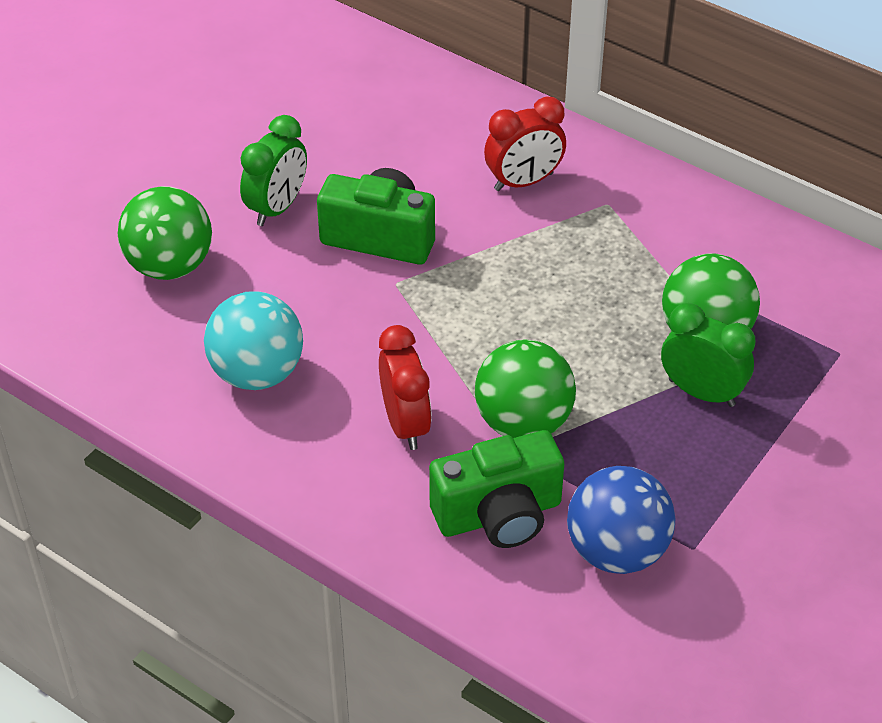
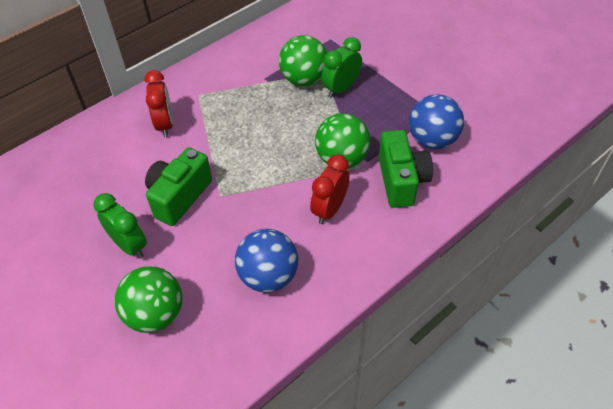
camera: 75 degrees left, 5 degrees up
(257, 373) = (268, 276): turquoise ball -> blue ball
(405, 424) = (329, 209): red clock -> red clock turned 60 degrees counterclockwise

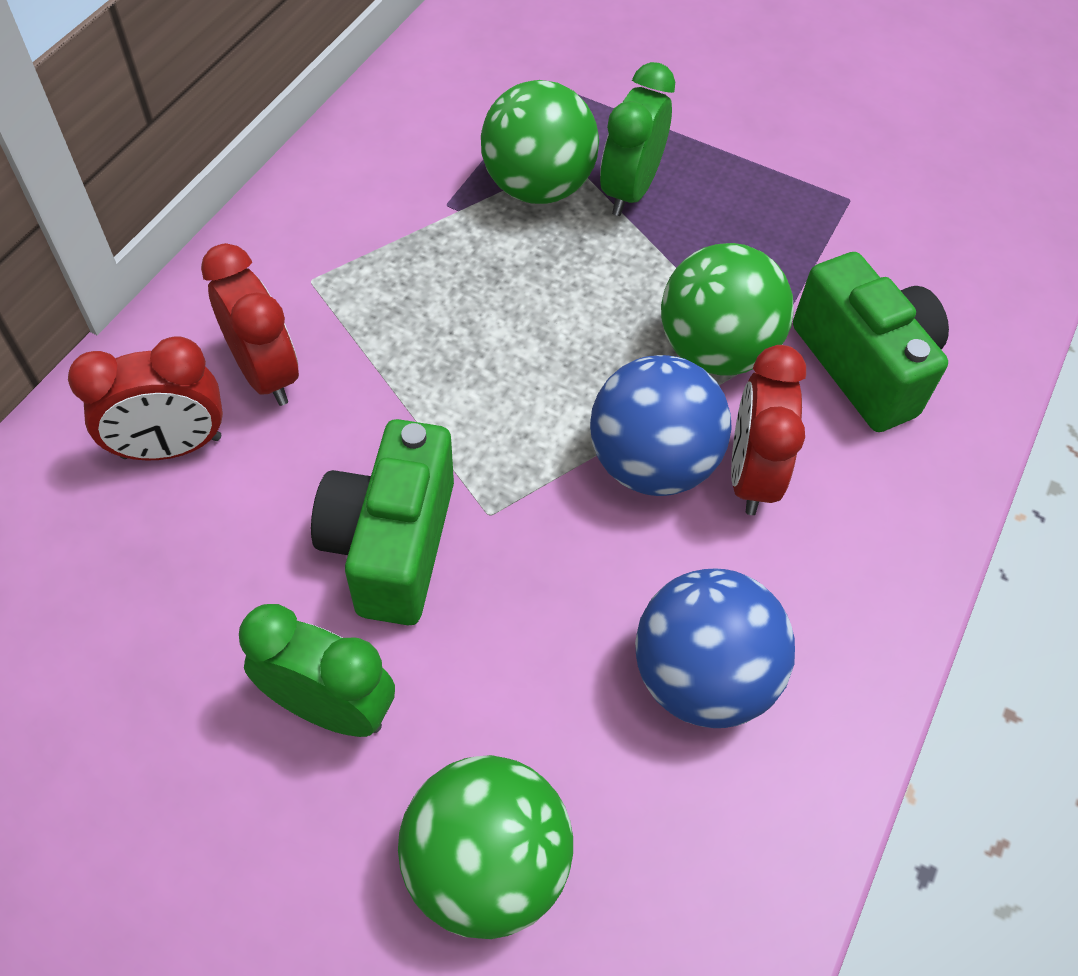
camera: 25 degrees left, 5 degrees up
(120, 142) = (171, 447): none -> red clock
(432, 140) = (877, 259): blue ball -> blue ball (652, 463)

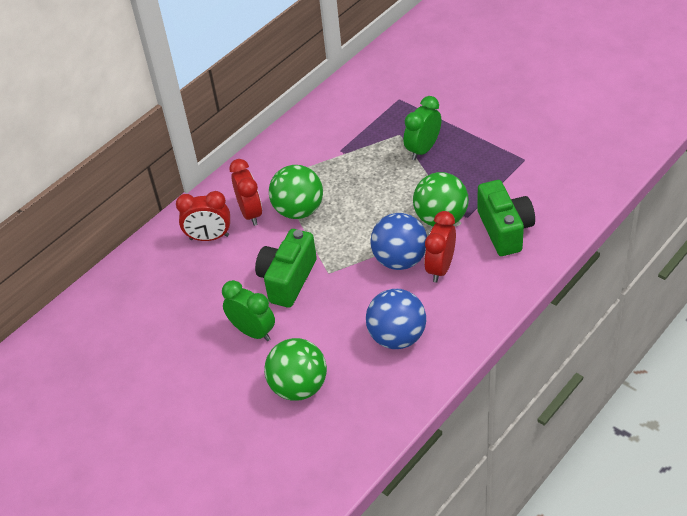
camera: 20 degrees right, 10 degrees down
(538, 187) = (382, 145): green ball -> green ball (298, 210)

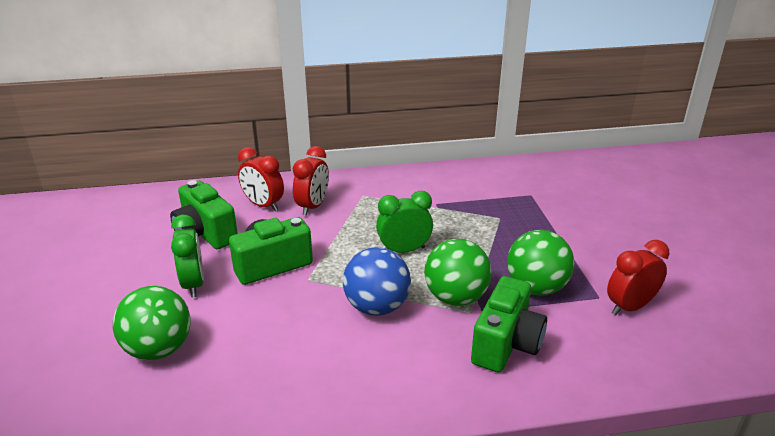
camera: 35 degrees right, 15 degrees down
(200, 290) = (205, 233): none -> green camera
(298, 210) = (348, 224): green ball -> green ball (536, 288)
(397, 337) = (288, 367): blue ball -> none
(423, 149) = (507, 238): green clock -> green clock (404, 250)
(440, 268) = (403, 336): red clock -> red clock (630, 307)

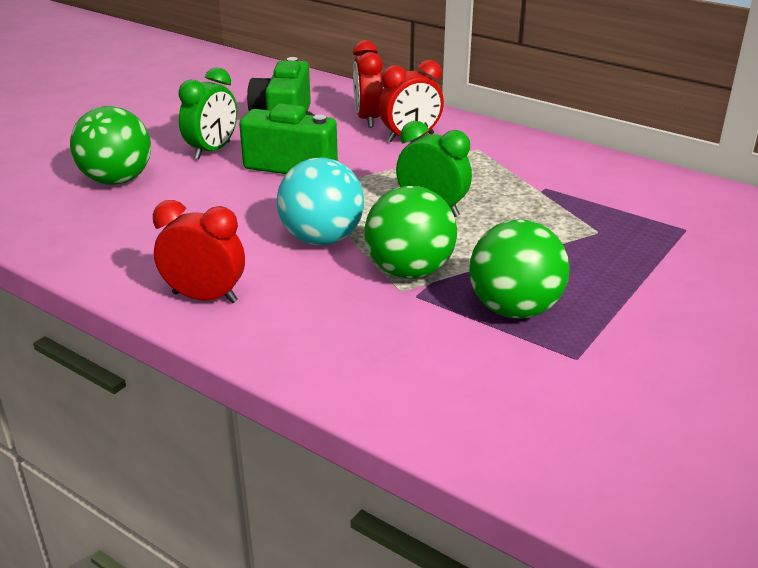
camera: 45 degrees right, 0 degrees up
(377, 307) = (322, 239): blue ball -> turquoise ball
(506, 344) = (386, 333): green camera -> none
(630, 307) = (598, 388): red clock -> red clock (205, 297)

